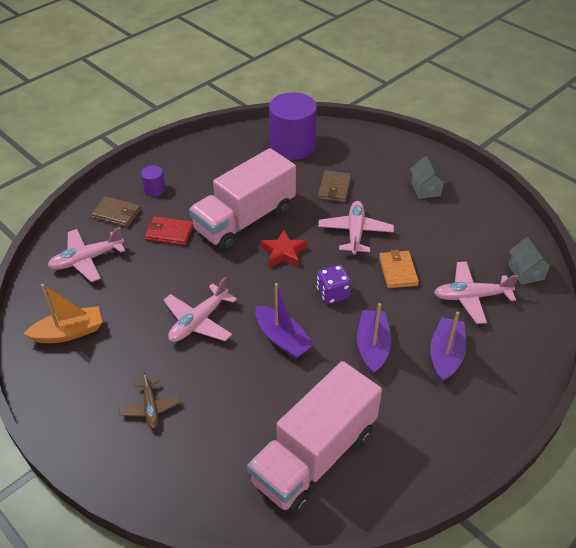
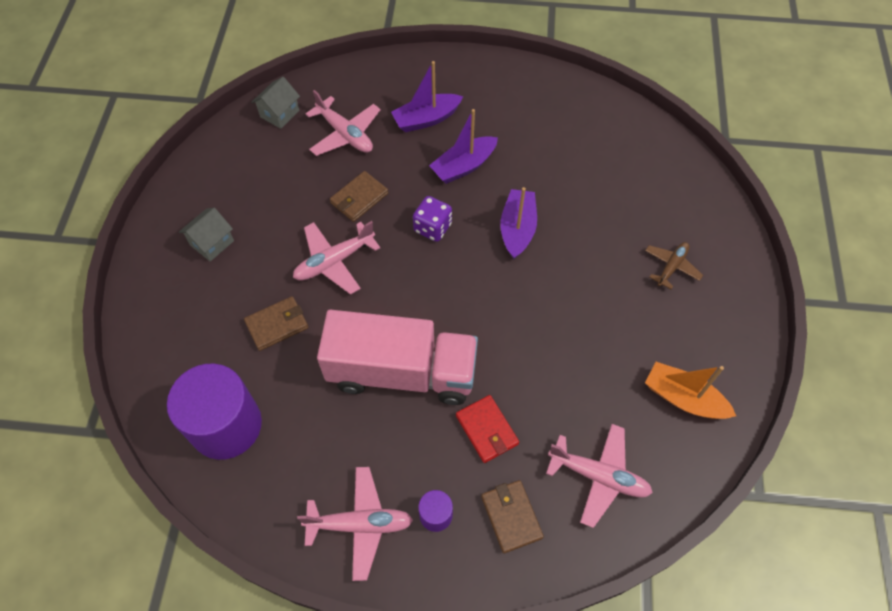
camera: 130 degrees left, 15 degrees up
(199, 321) = (563, 304): pink plane -> pink plane (360, 524)
(283, 252) = (417, 301): red star -> none
(314, 456) = (593, 142): pink truck -> none
(398, 271) = (359, 198): orange wallet -> brown wallet

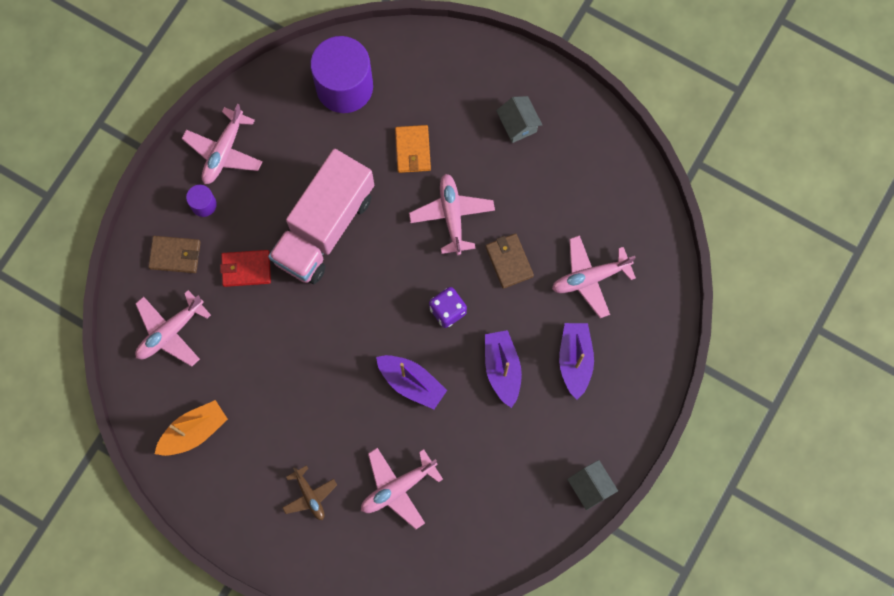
camera: 115 degrees right, 15 degrees up
(277, 325) = (413, 150): brown wallet -> orange wallet
(279, 113) = (643, 228): grey house -> grey house (590, 487)
(617, 201) = (398, 488): none -> pink plane

